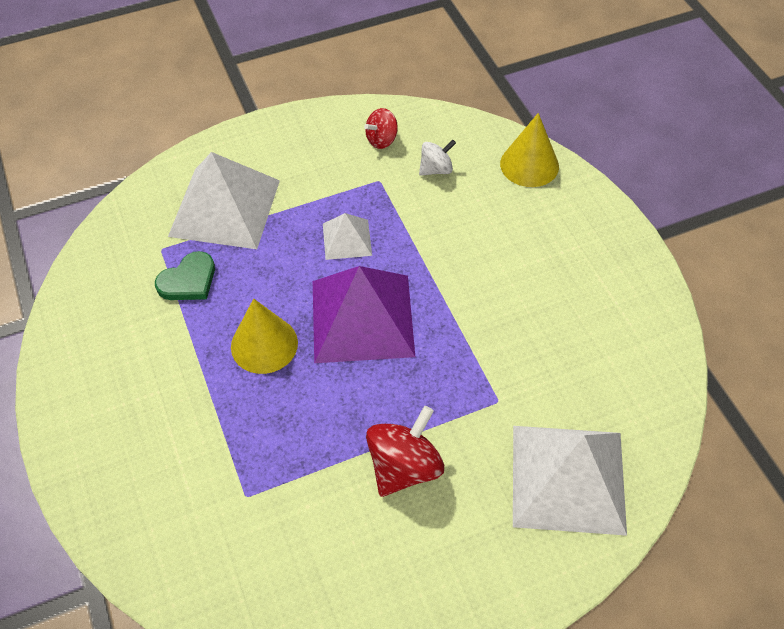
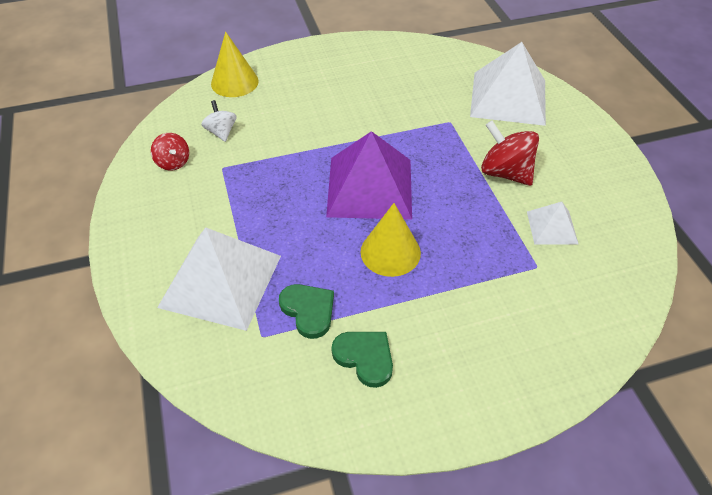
camera: 85 degrees left, 5 degrees down
(133, 331) = (365, 357): none -> green heart
(347, 239) = (284, 192): white pyramid -> white pyramid (552, 227)

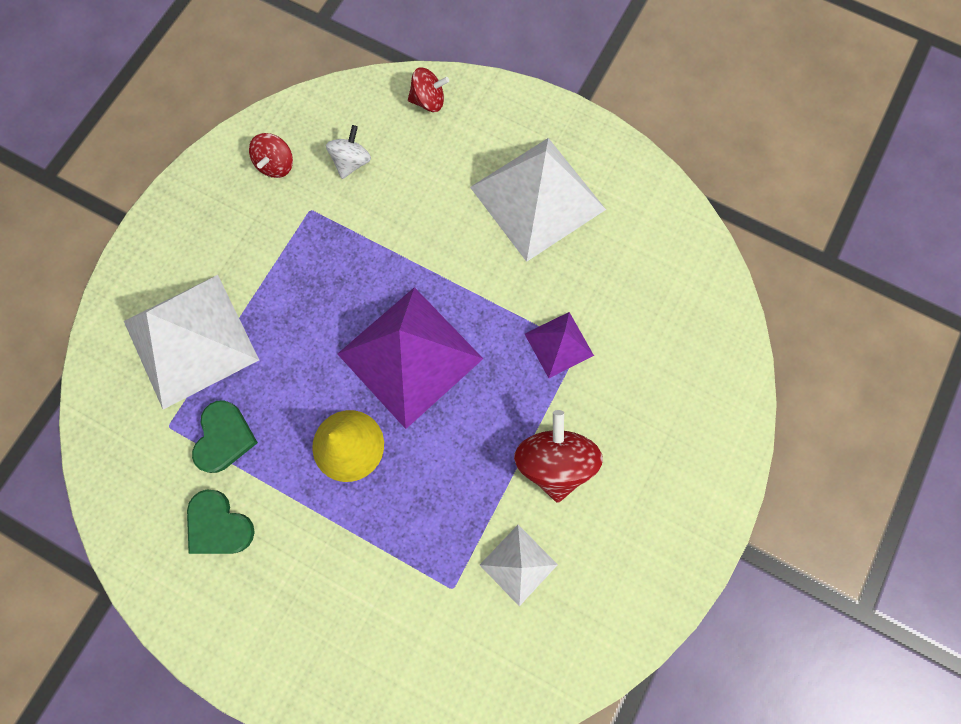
camera: 45 degrees right, 25 degrees up
(234, 82) = (428, 101): yellow cone -> red spinning top
(365, 357) = (218, 525): green heart -> green heart turned 135 degrees clockwise
(439, 127) = (559, 344): none -> purple pyramid
(508, 98) = (679, 372): white pyramid -> white pyramid (537, 198)

